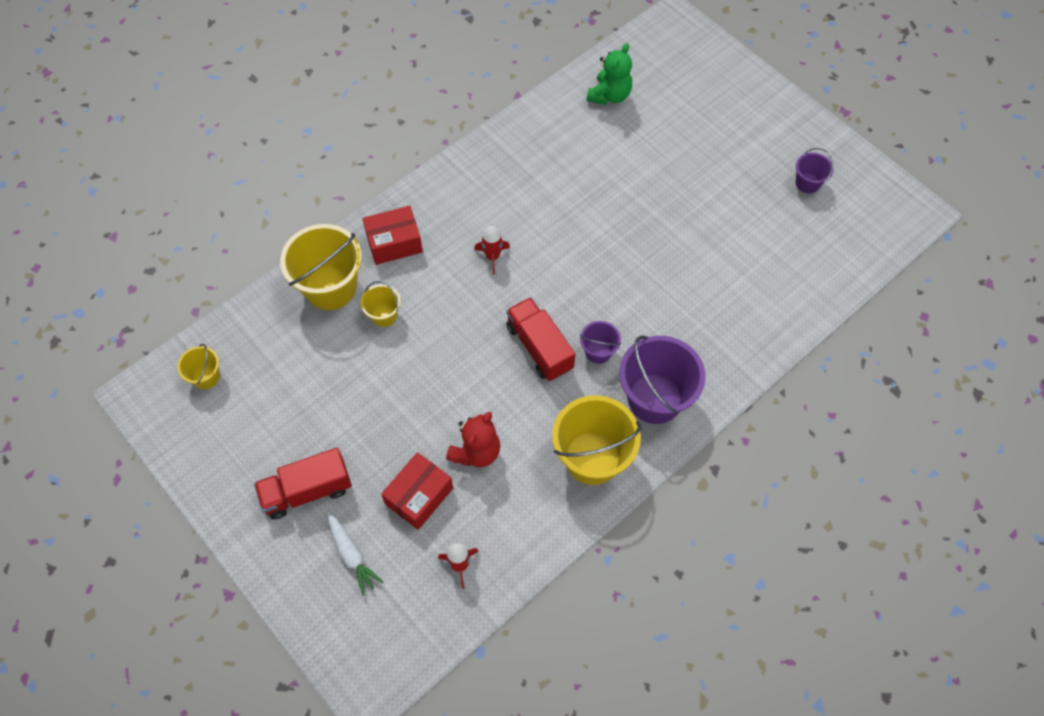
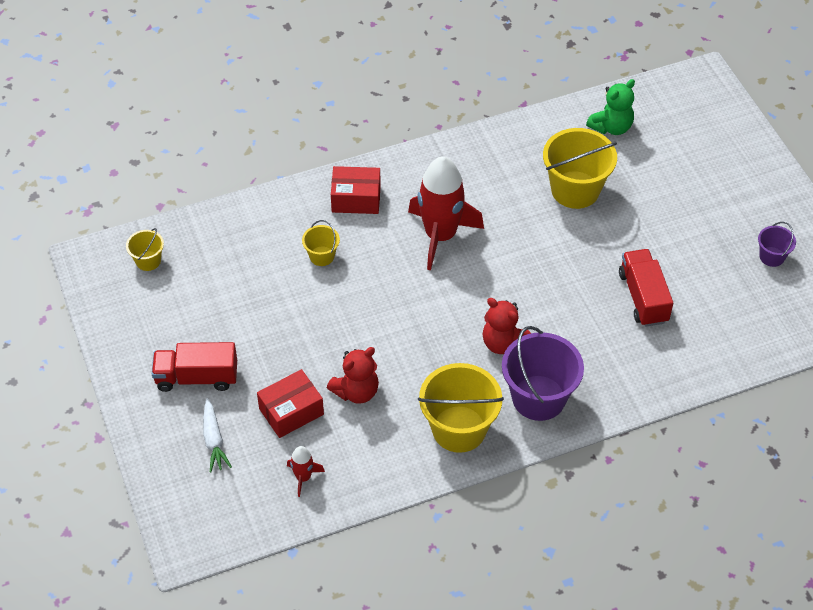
camera: 20 degrees right, 10 degrees down
(330, 287) = (284, 219): yellow bucket -> yellow bucket (575, 190)
(492, 256) = (440, 235): red rocket -> red rocket, size x2.26
(539, 347) = (450, 323): red truck -> red truck (643, 297)
(598, 351) = (503, 343): purple bucket -> red teddy bear

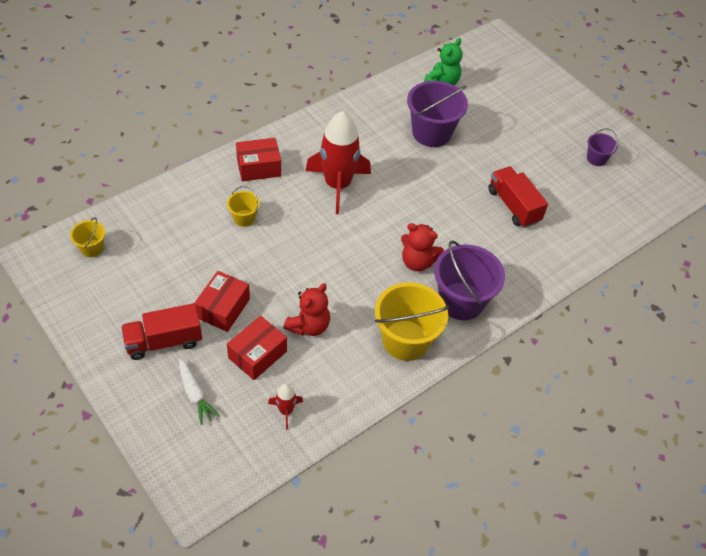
camera: 20 degrees left, 0 degrees up
(269, 354) = (223, 308): none -> red box
(575, 190) = (431, 133): yellow bucket -> purple bucket

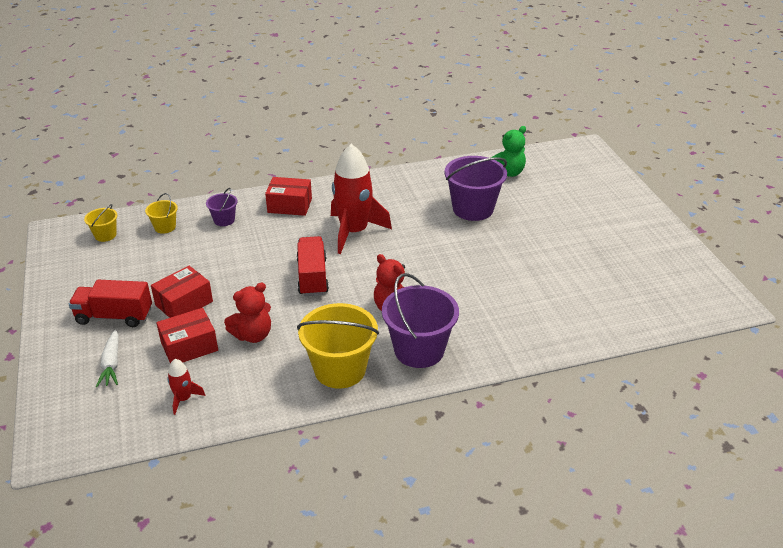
camera: 25 degrees right, 15 degrees down
(244, 218) = (250, 240): yellow bucket -> yellow bucket (165, 227)
(513, 206) = (524, 282): red truck -> red truck (312, 277)
(596, 158) = (640, 260): purple bucket -> purple bucket (224, 220)

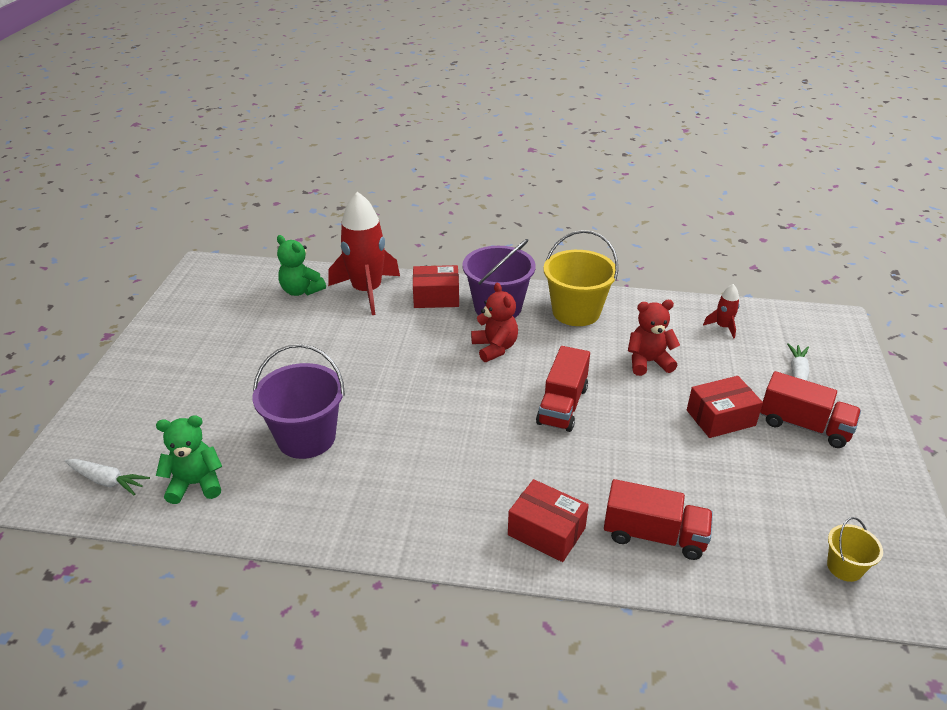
camera: 155 degrees left, 0 degrees up
(165, 227) = (748, 552): yellow bucket -> none
(189, 346) = (716, 369): red box -> red box (436, 297)
(224, 220) = (654, 535): purple bucket -> red truck
(354, 232) = (480, 452): red rocket -> red rocket (367, 291)
(556, 161) = (107, 481): none -> white carrot
(613, 309) = (301, 291): none -> green teddy bear

